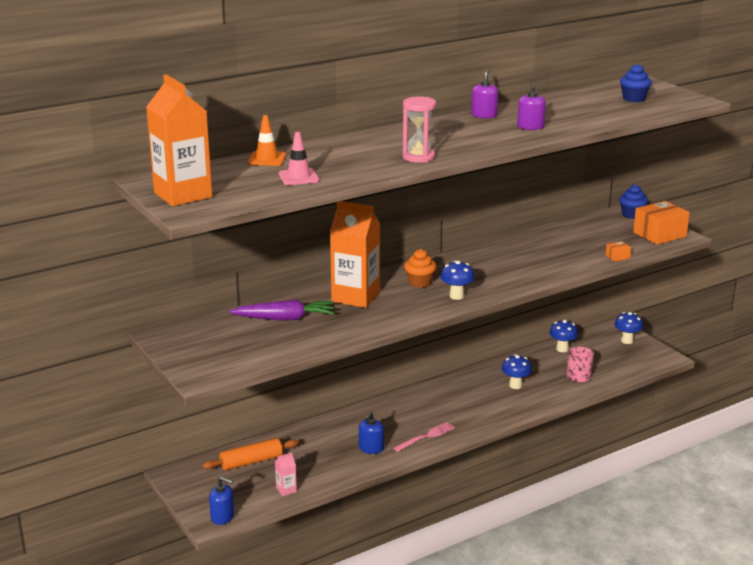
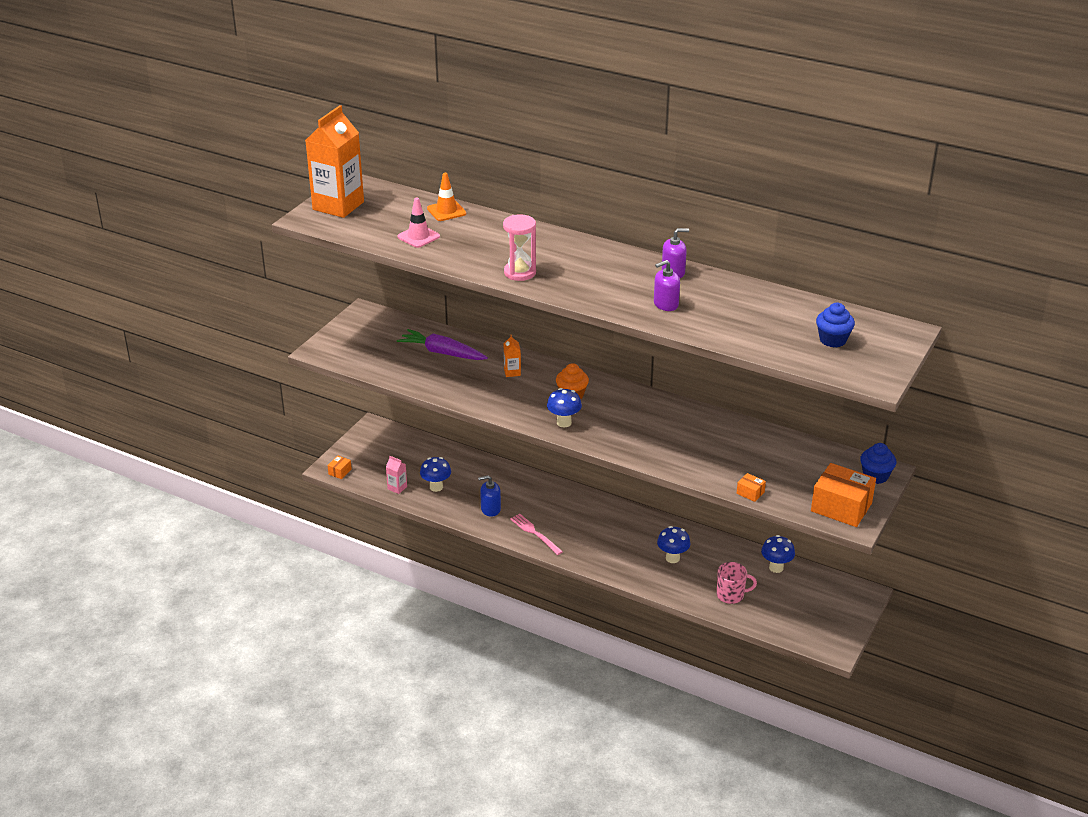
camera: 60 degrees right, 10 degrees up
(222, 517) = (340, 472): blue soap dispenser -> orange box
(251, 462) = (420, 455): orange rolling pin -> none
(285, 318) = (442, 353): purple carrot -> purple carrot turned 150 degrees clockwise
(355, 297) = (512, 372): orange carton -> orange carton, size x0.41
(426, 436) = (535, 533): pink fork -> pink fork turned 150 degrees counterclockwise
(627, 341) = (842, 609): blue mushroom -> blue mushroom (436, 487)

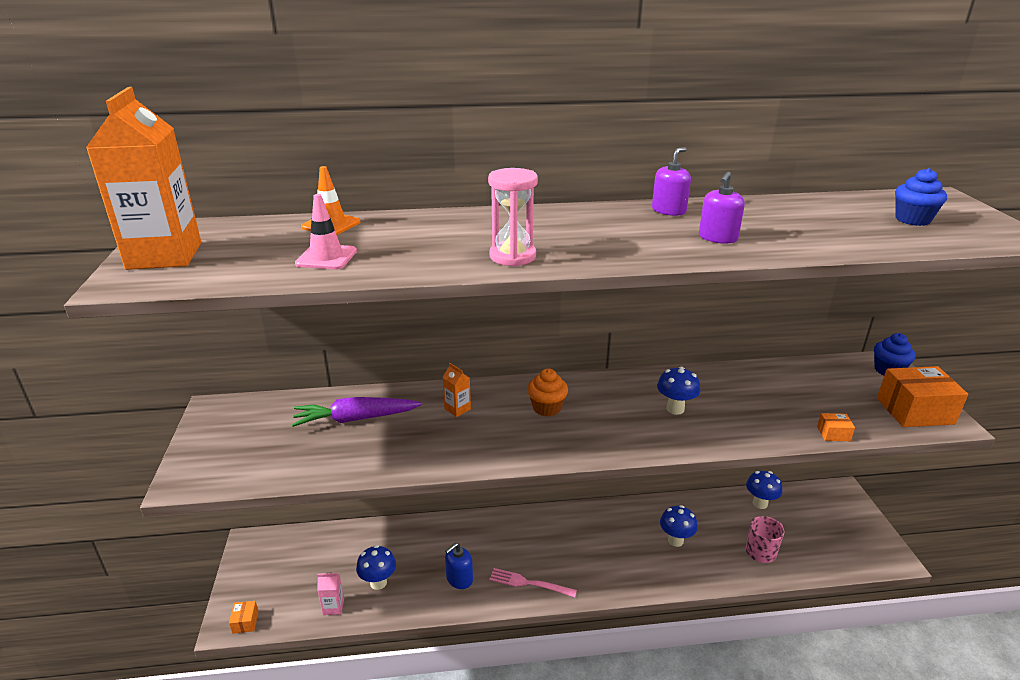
camera: 35 degrees left, 5 degrees down
(564, 423) = (575, 441): blue mushroom -> blue mushroom (675, 409)

